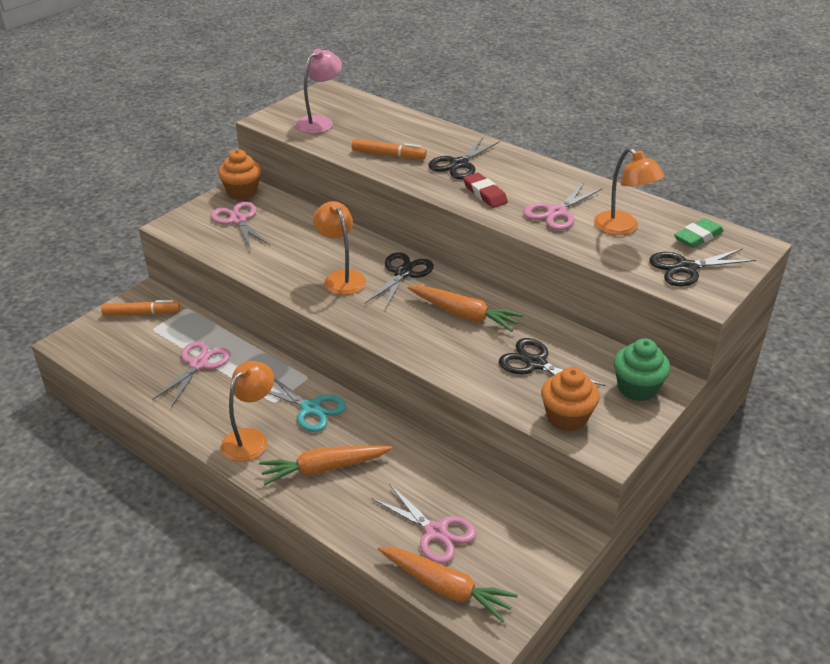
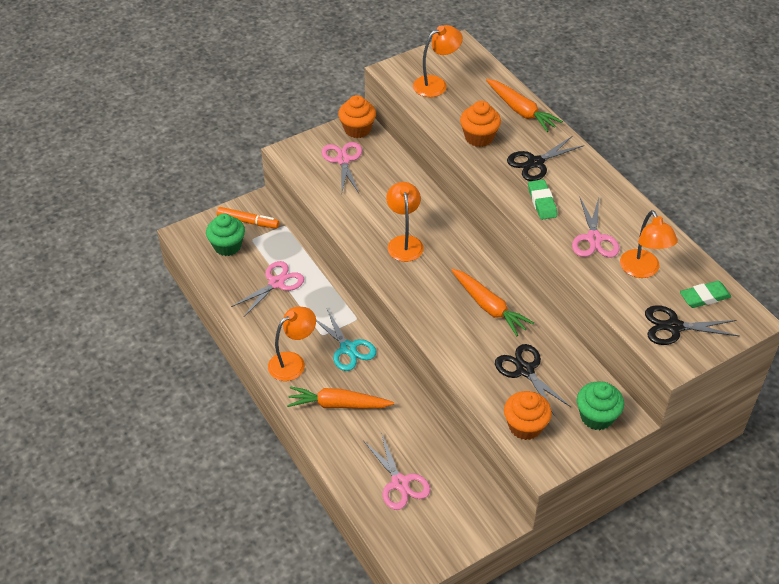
camera: 20 degrees right, 10 degrees up
(125, 342) = (227, 246): none -> green cupcake
(320, 122) = (436, 84): pink lamp -> orange lamp
(388, 155) = (479, 137): orange marker -> orange cupcake
(403, 273) = (457, 251): black scissors -> none
(446, 588) = (388, 529): orange carrot -> orange carrot (521, 111)
(485, 194) = (542, 202): red eraser -> green eraser
(556, 212) = (594, 238): pink scissors -> pink scissors turned 60 degrees counterclockwise

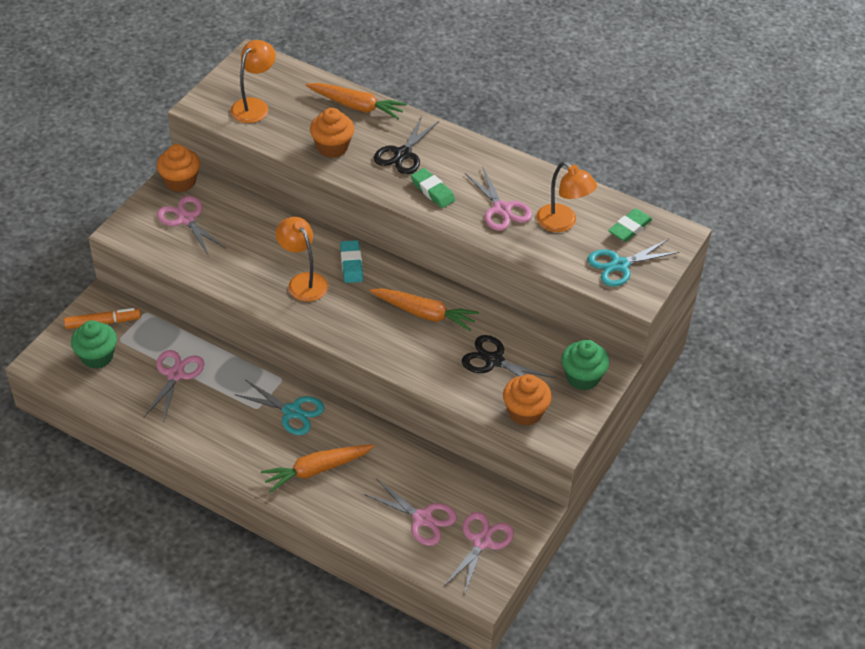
camera: 30 degrees left, 0 degrees up
(293, 362) = (244, 447): orange lamp -> none
(438, 525) = (481, 542): none -> pink scissors
(452, 243) = (351, 264): none -> turquoise eraser
(674, 327) = (620, 265): black scissors -> turquoise scissors

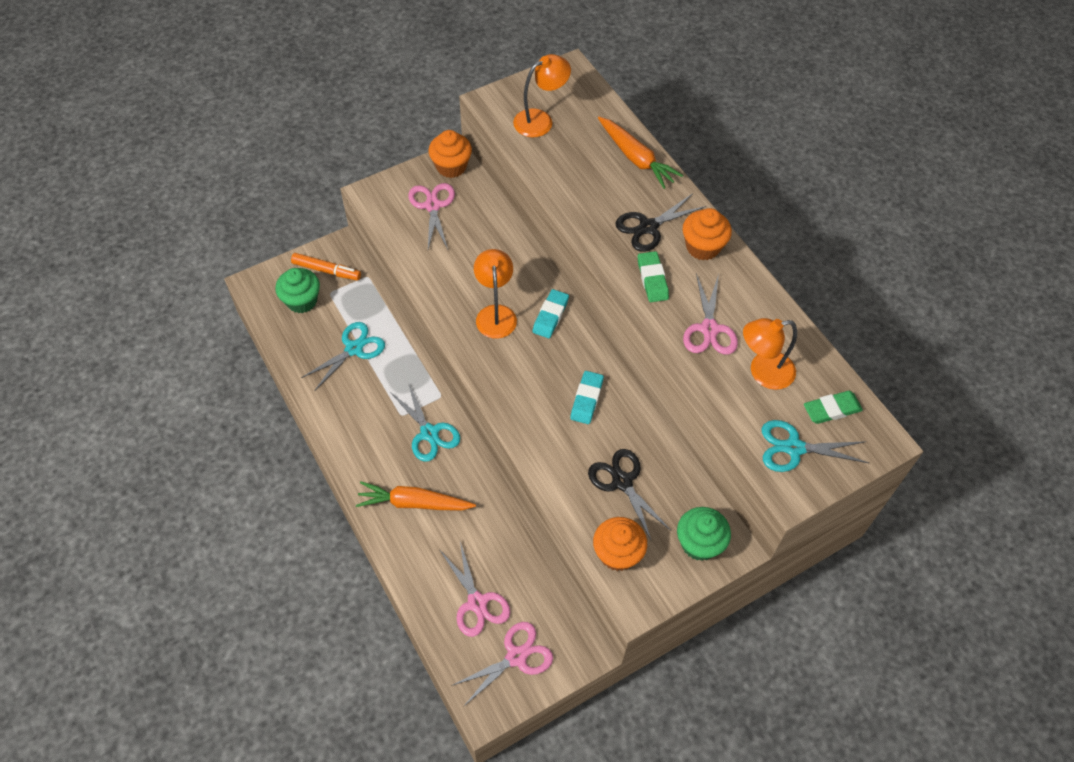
camera: 30 degrees right, 10 degrees up
(175, 375) = (354, 349): pink scissors -> turquoise scissors
(332, 147) = (585, 192): orange cupcake -> orange cupcake (703, 247)
(424, 314) = (586, 399): orange carrot -> turquoise eraser
(562, 223) = (763, 372): orange lamp -> orange lamp turned 90 degrees clockwise

